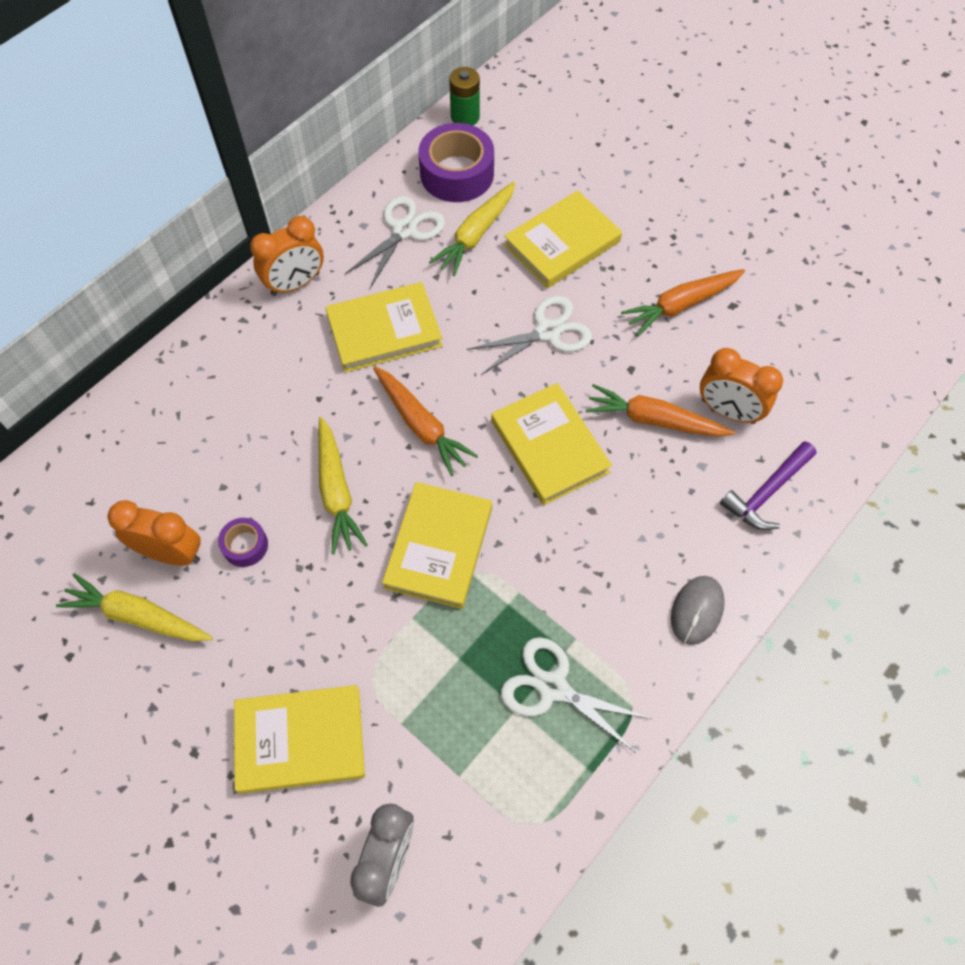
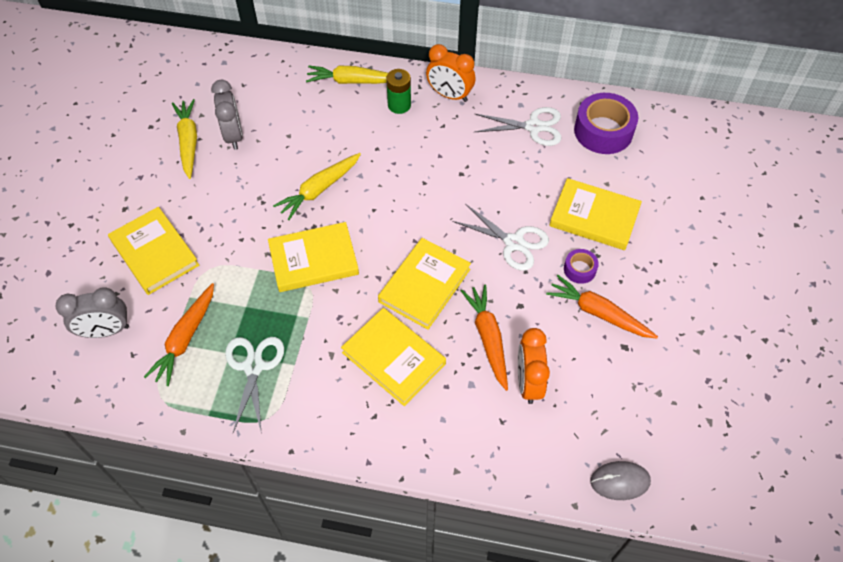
camera: 60 degrees right, 5 degrees down
(171, 553) = (233, 135): orange clock -> grey clock
(245, 545) = (258, 165): purple tape -> purple tape (579, 269)
(384, 330) = (449, 155): yellow book -> yellow book (394, 358)
(421, 425) = (393, 209): orange carrot -> orange carrot (185, 338)
(465, 117) = (656, 112): green battery -> green battery (399, 105)
(475, 235) = (561, 166): yellow carrot -> yellow carrot (353, 81)
(697, 611) = (355, 429): grey mouse -> grey mouse (620, 481)
(767, 492) = (476, 436): purple hammer -> none

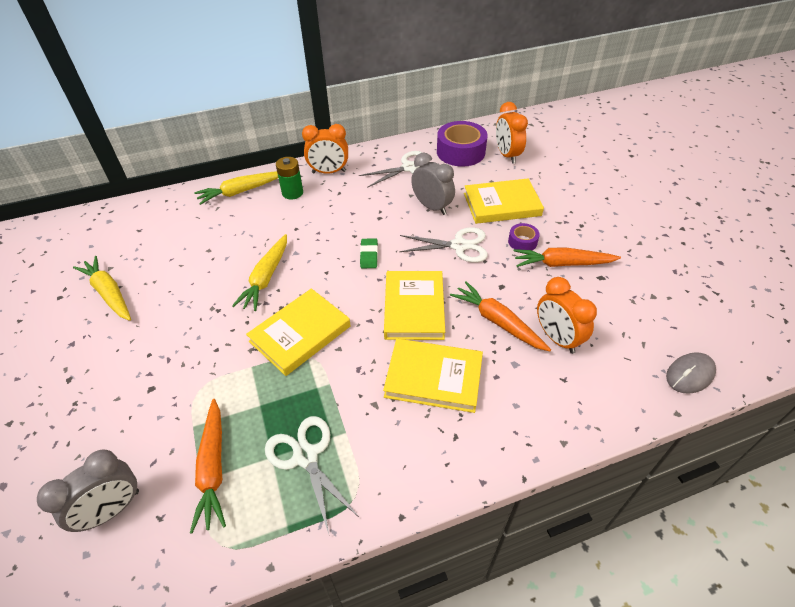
camera: 30 degrees left, 10 degrees down
(154, 253) = (128, 404): yellow book -> none
(233, 135) = (154, 270): grey clock -> grey clock (432, 207)
(422, 211) = (369, 255): none -> green eraser
(651, 158) = (507, 155): none -> orange clock

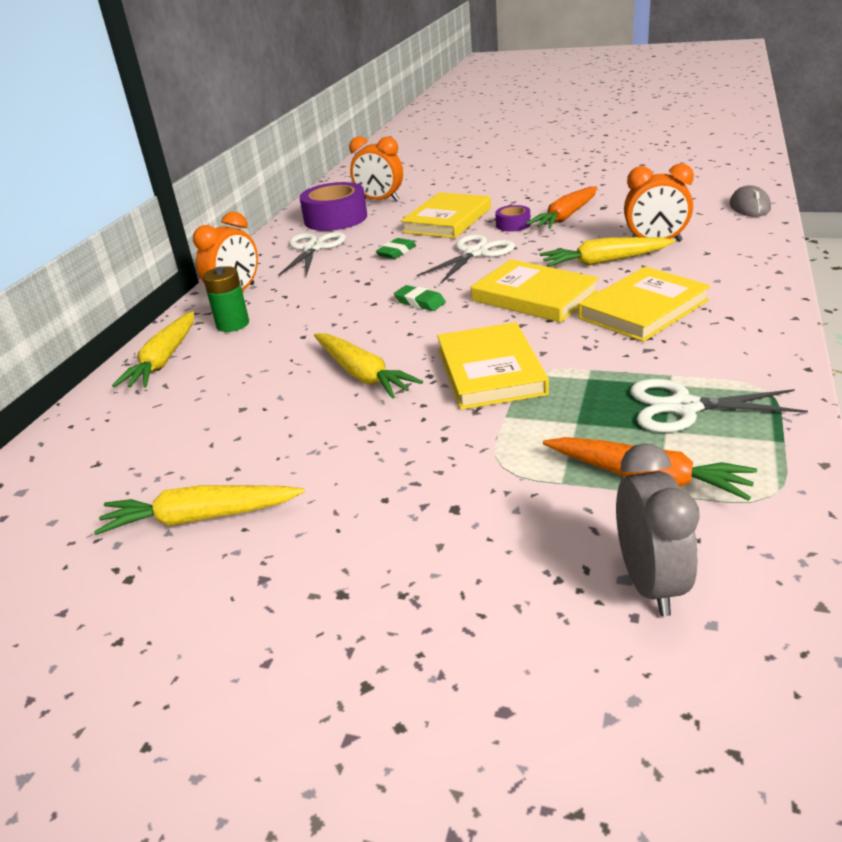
camera: 50 degrees left, 15 degrees down
(432, 207) = (396, 252): grey clock -> green eraser
(498, 321) = (604, 261): orange carrot -> yellow carrot

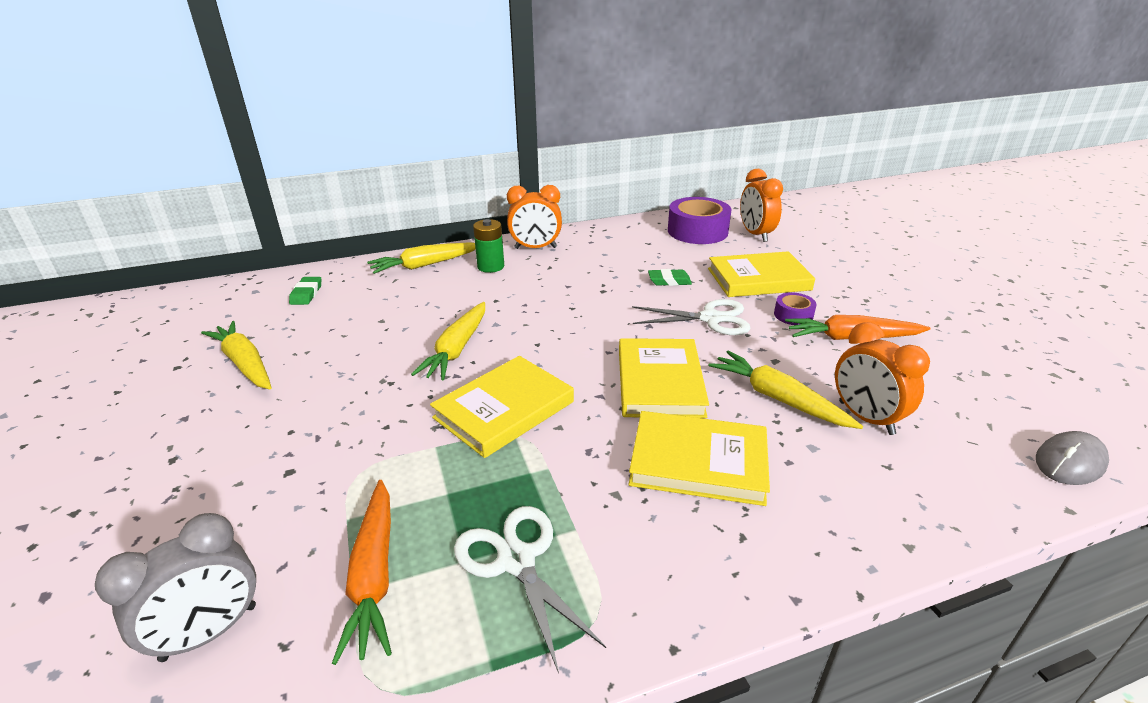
camera: 50 degrees right, 0 degrees up
(313, 248) = (636, 245): white scissors -> none
(420, 302) = (593, 327): green eraser -> green eraser (306, 294)

